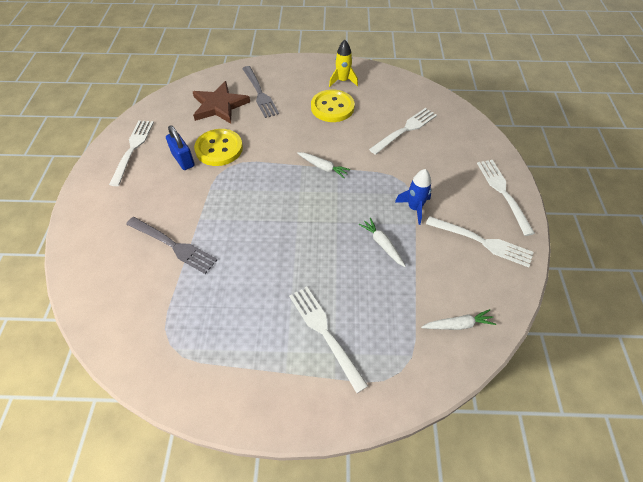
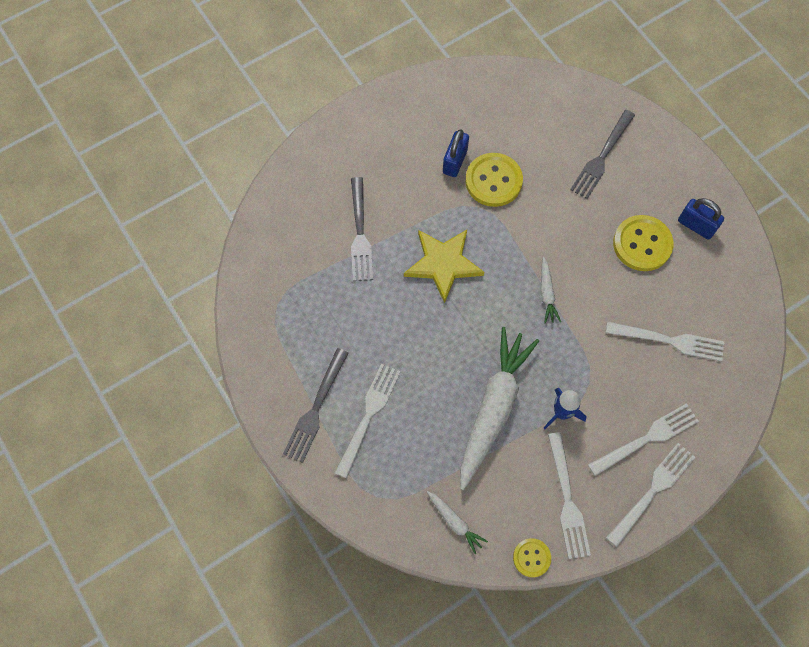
camera: 55 degrees right, 15 degrees up
(133, 149) = (432, 107): white fork -> white fork (646, 438)
(219, 105) = (551, 133): brown star -> none
(248, 209) = (443, 264): none -> yellow star
(287, 372) = (316, 408): none -> grey fork
(342, 81) = (696, 226): yellow rocket -> blue padlock
(382, 244) = (493, 408): white carrot -> white carrot, size x2.29
(516, 289) = (531, 558): none -> yellow button

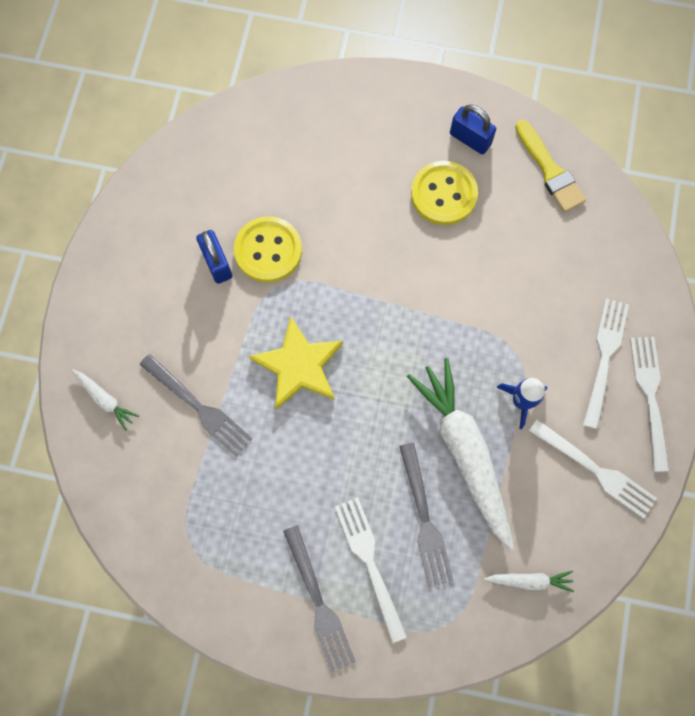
camera: 45 degrees left, 5 degrees up
(531, 558) = (616, 547): yellow button -> none
(547, 293) = (410, 310): white carrot -> white carrot (105, 400)
(602, 157) = (338, 146): grey fork -> grey fork (425, 519)
(669, 340) = (543, 258): white fork -> none
(696, 226) = (470, 139): blue padlock -> blue padlock turned 45 degrees clockwise
(732, 291) = (549, 170): none -> yellow brush

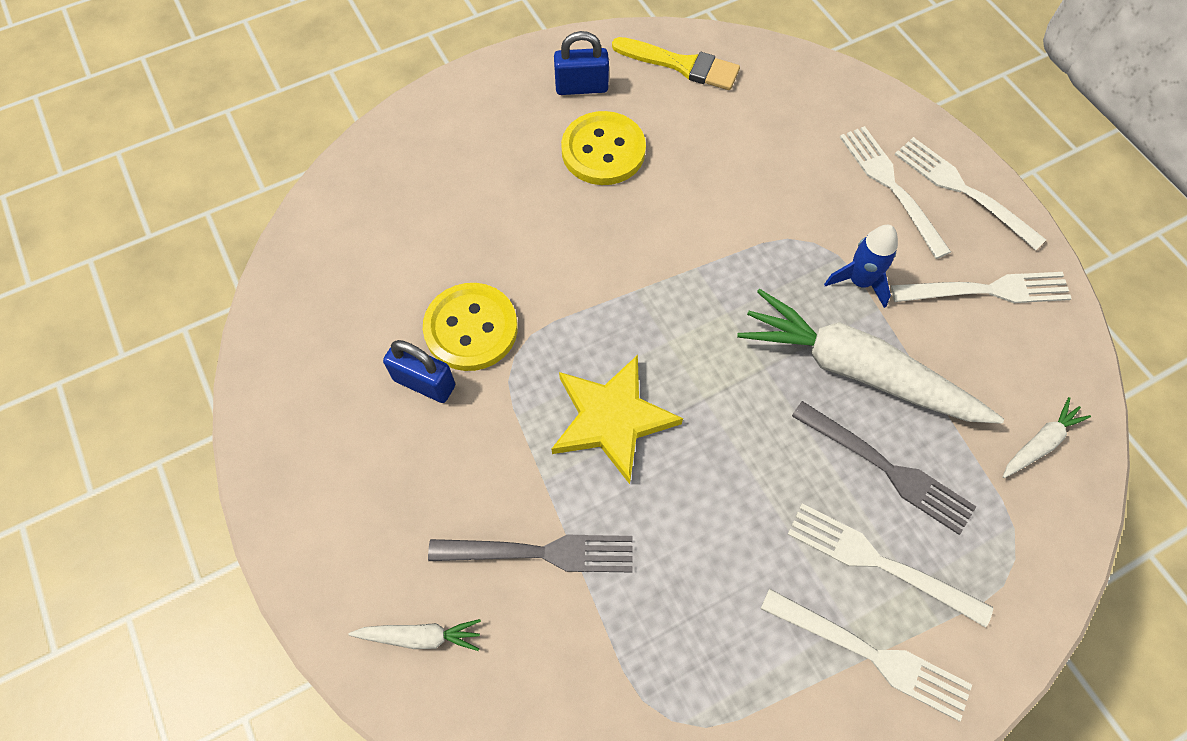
camera: 40 degrees left, 10 degrees down
(319, 602) = (871, 654): grey fork -> white fork

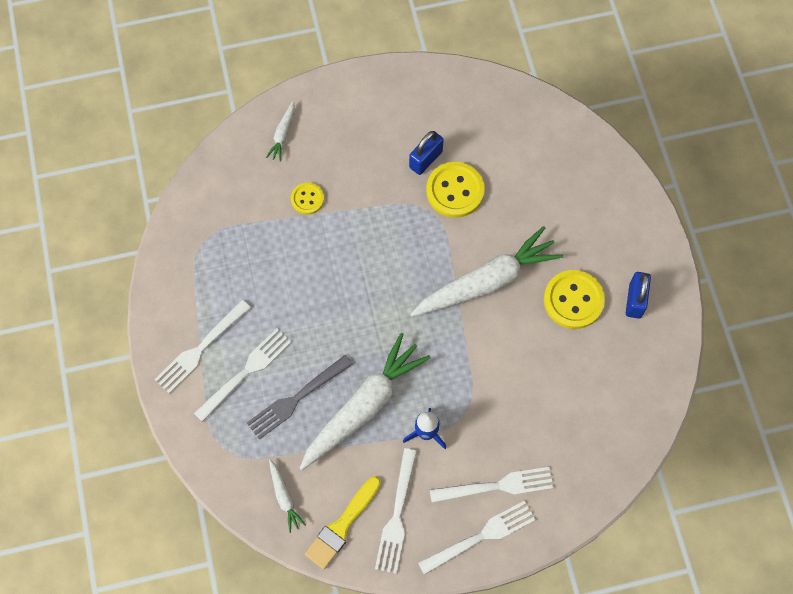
camera: 105 degrees right, 5 degrees up
(540, 552) = (307, 199): grey fork -> yellow button
(608, 256) = (487, 281): none -> white carrot
(612, 419) = (373, 254): yellow star -> none
(681, 65) = (642, 376): yellow brush -> yellow brush (342, 525)

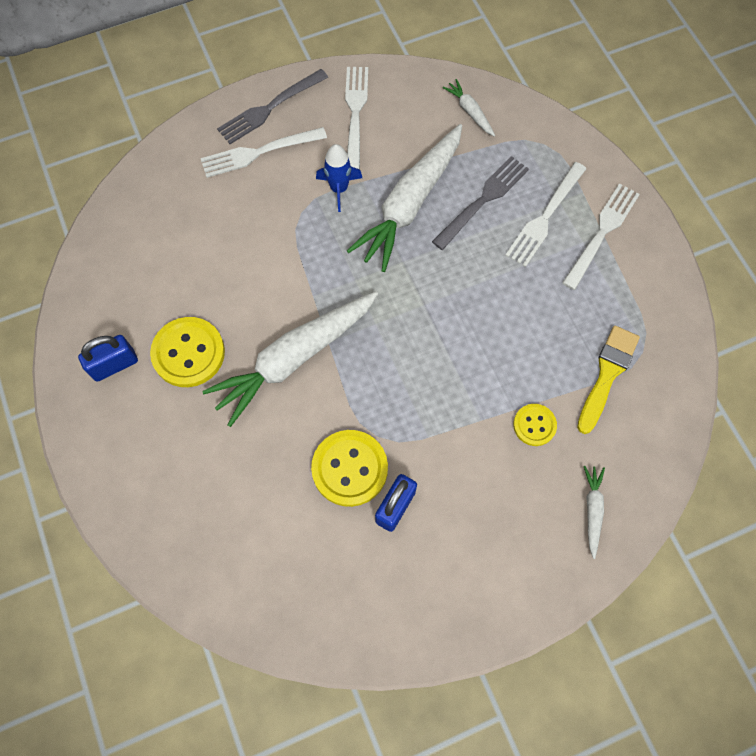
camera: 170 degrees right, 0 degrees up
(342, 525) = (407, 97): yellow brush -> yellow brush (607, 374)
(480, 536) = (270, 108): white fork -> grey fork
(635, 300) = (114, 365): blue padlock -> blue padlock turned 60 degrees clockwise

